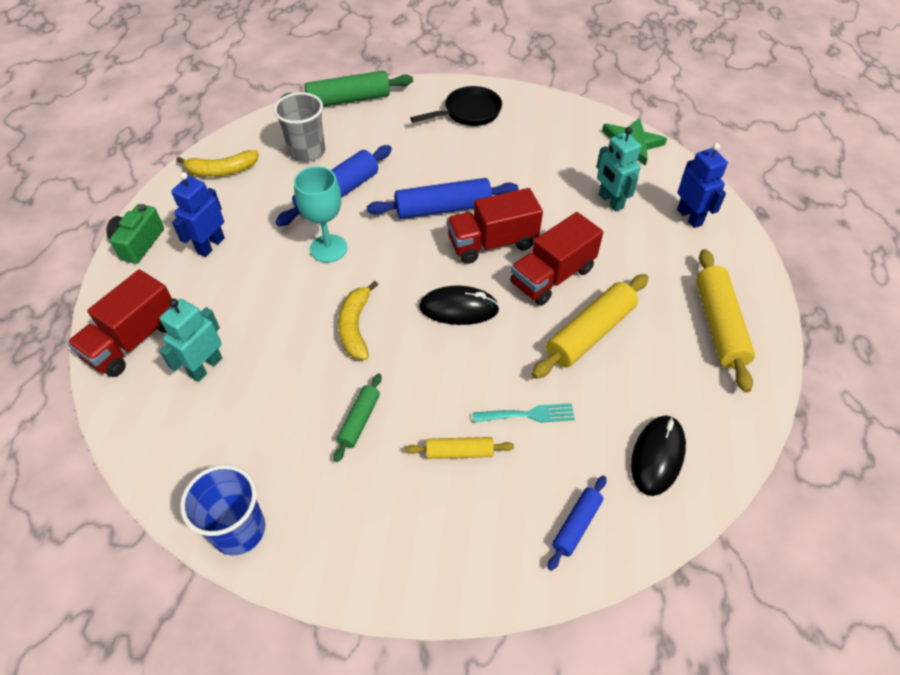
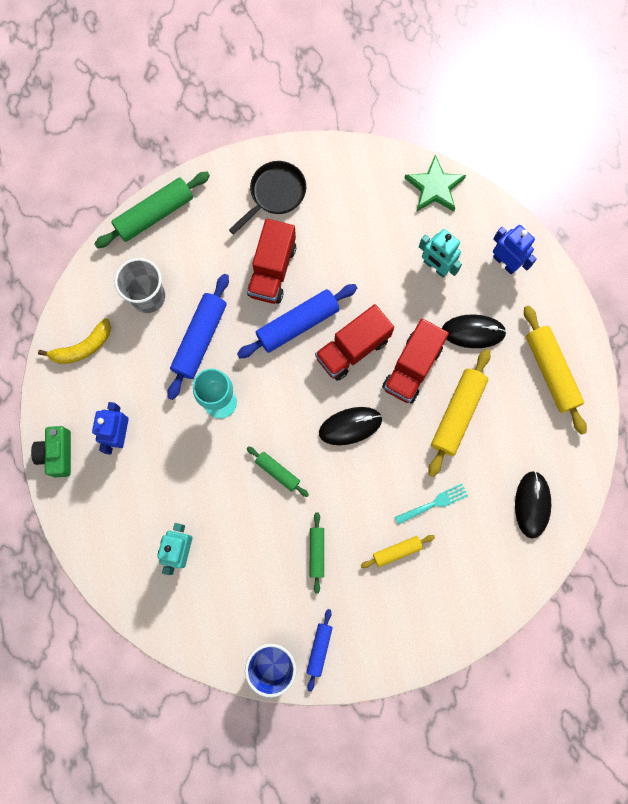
camera: 20 degrees left, 25 degrees up
(133, 340) = (112, 547): red truck -> red truck (272, 270)
(355, 326) = (277, 472): yellow banana -> green rolling pin
(576, 525) = (492, 576): blue rolling pin -> blue rolling pin (319, 649)
(634, 264) = (473, 332): none -> black mouse

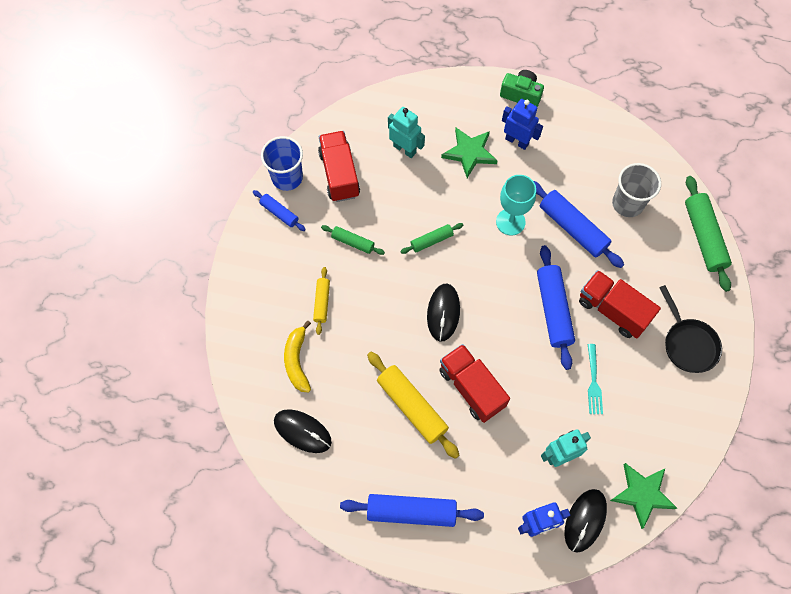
camera: 115 degrees right, 10 degrees down
(82, 347) = (602, 141): yellow banana -> yellow banana (297, 360)
(156, 478) = (469, 153): none -> green star
(352, 349) = (511, 345): red truck -> red truck (339, 174)
(434, 503) = (345, 349): turquoise fork -> turquoise fork (593, 382)
(473, 332) = (481, 458): black mouse -> black mouse (585, 520)
(551, 371) = (411, 512): yellow rolling pin -> blue rolling pin

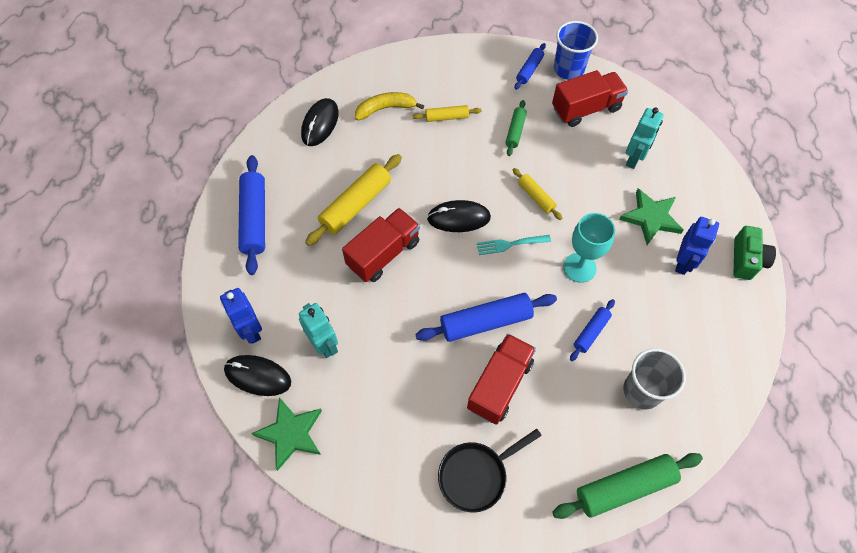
camera: 80 degrees right, 5 degrees down
(431, 240) = (536, 197): green rolling pin -> yellow rolling pin
(572, 228) = (591, 332): blue rolling pin -> blue rolling pin, size x0.55
(593, 382) = (410, 371): turquoise fork -> turquoise fork (510, 244)

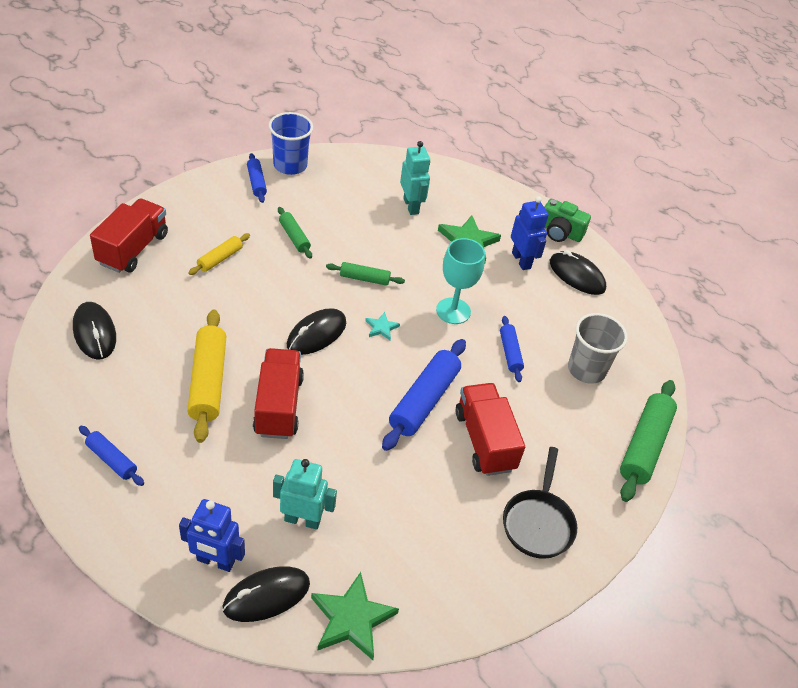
camera: 50 degrees left, 15 degrees down
(254, 219) = (112, 460): blue rolling pin -> blue rolling pin, size x0.55
(386, 108) = (151, 283): yellow banana -> none
(510, 244) = (381, 328): turquoise fork -> turquoise star
(536, 197) = (364, 278): yellow rolling pin -> green rolling pin
(586, 109) = (335, 188): red truck -> red truck (133, 249)
(721, 307) = (577, 275): none -> black mouse
(746, 260) = (560, 232): green camera -> green camera turned 150 degrees clockwise

